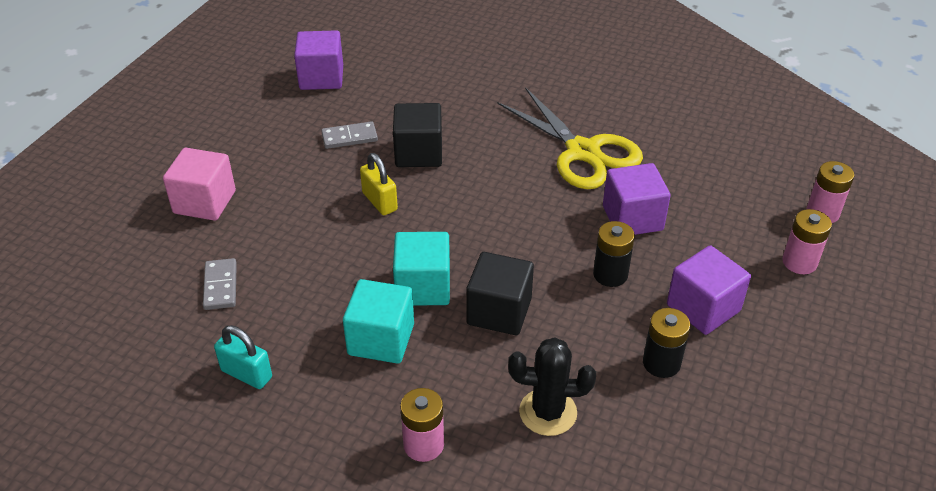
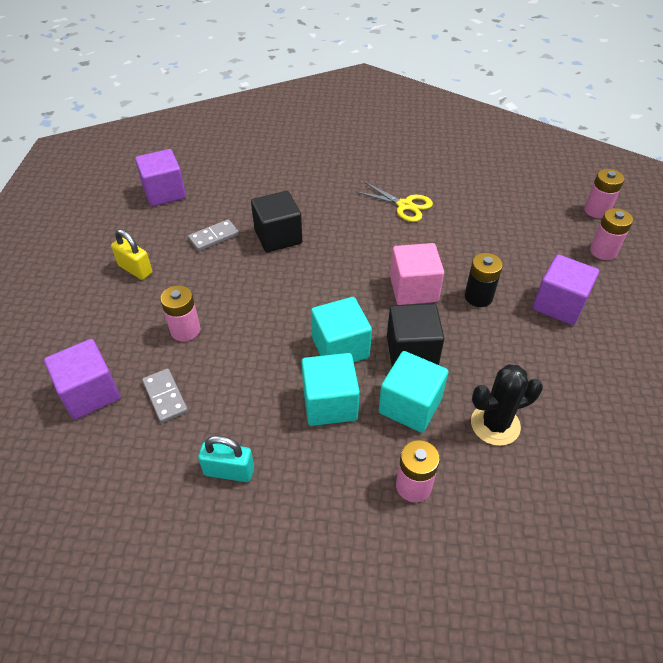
camera: 20 degrees left, 5 degrees up
(204, 202) = (113, 324): pink cube -> pink cube (413, 289)
(272, 226) = (185, 330): none -> pink battery
(379, 201) = (267, 285): yellow padlock -> yellow padlock (135, 269)
(465, 366) = (410, 405): none -> turquoise cube
(582, 152) = (404, 205): yellow scissors -> yellow scissors, size x0.58
(632, 218) = (469, 248): purple cube -> purple cube (90, 393)
(661, 363) = (554, 357): black battery -> none

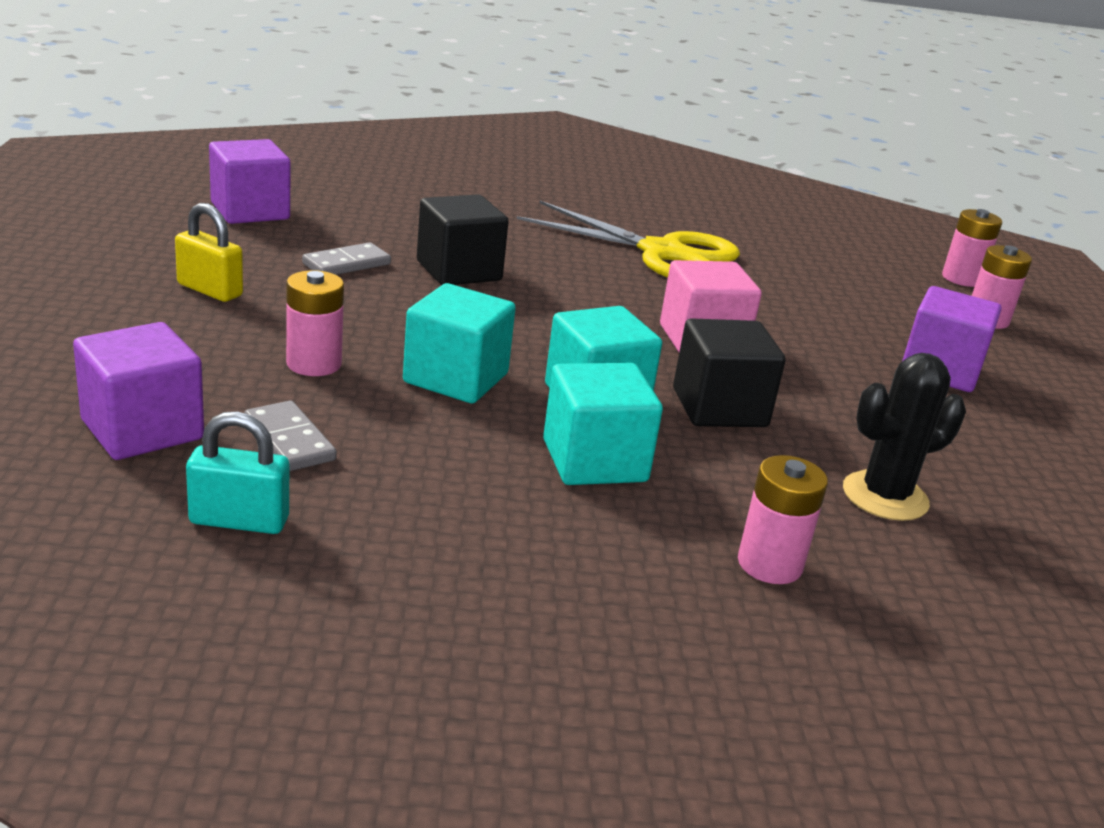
camera: 10 degrees left, 20 degrees down
(229, 471) = (428, 536): turquoise padlock -> turquoise padlock (239, 520)
(404, 205) = (662, 253): yellow scissors -> yellow scissors, size x1.73
(410, 405) = (735, 469): turquoise cube -> turquoise cube (456, 378)
(478, 297) = (810, 355): black battery -> none

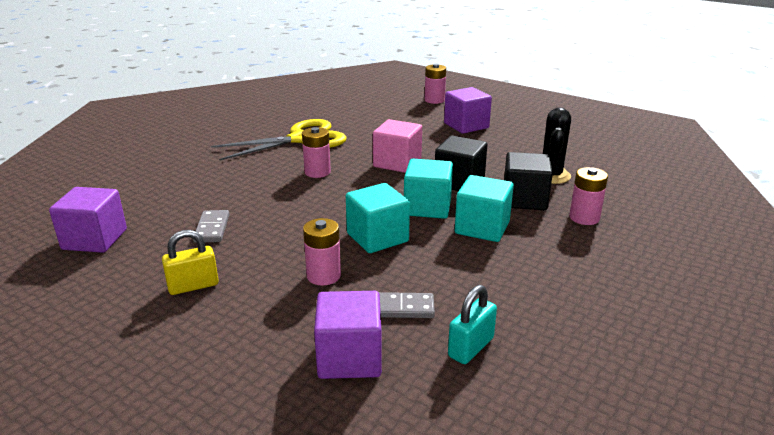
camera: 50 degrees left, 0 degrees up
(459, 271) = (260, 197): black cube -> black cube (524, 199)
(961, 279) = (396, 90): pink battery -> pink battery (317, 172)

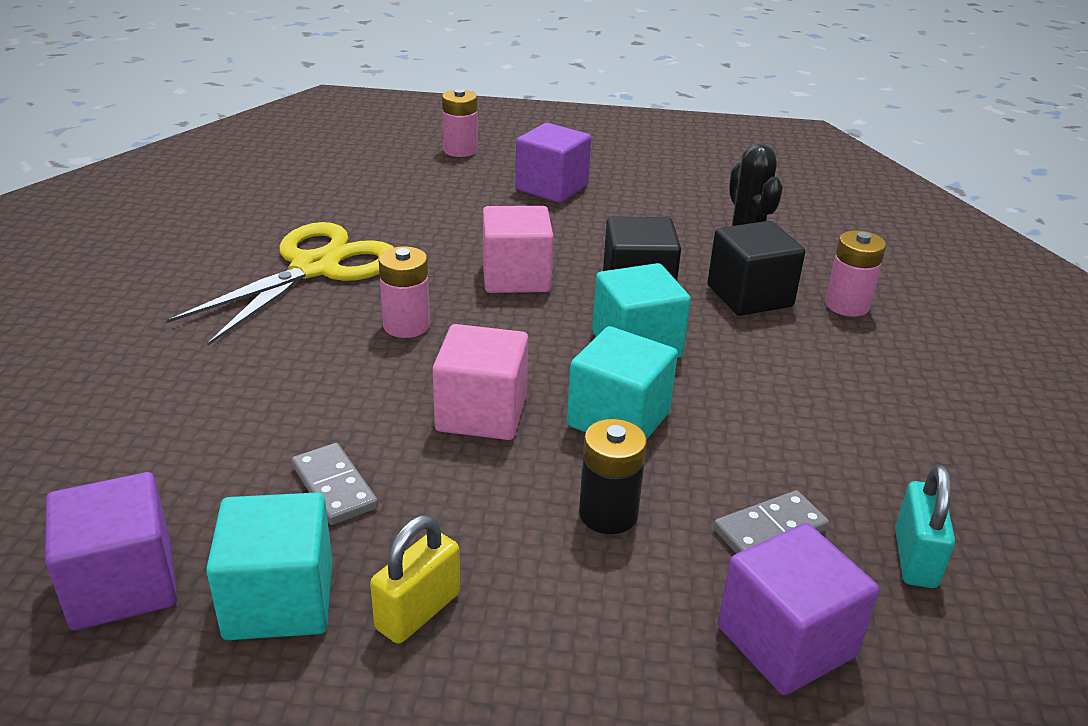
camera: 30 degrees left, 5 degrees up
(311, 217) = (481, 413): none -> pink cube
(323, 276) = (608, 514): pink battery -> black battery
(482, 227) = (741, 358): turquoise cube -> turquoise cube (279, 600)

